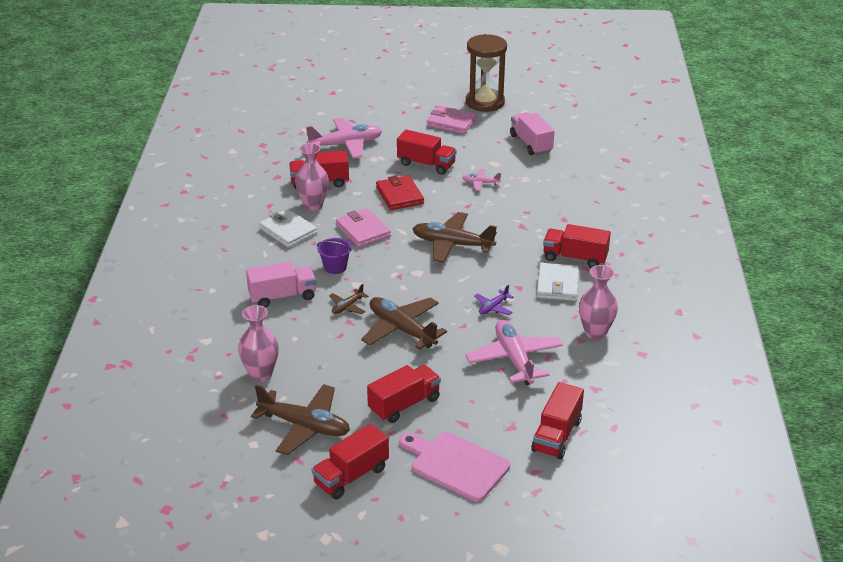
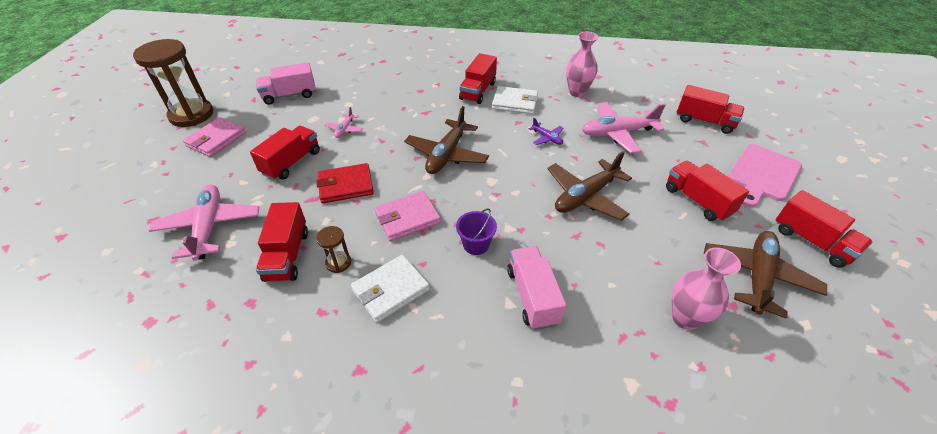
camera: 85 degrees left, 10 degrees up
(313, 205) = (338, 263): pink vase -> brown hourglass
(347, 306) = (550, 236): brown plane -> none

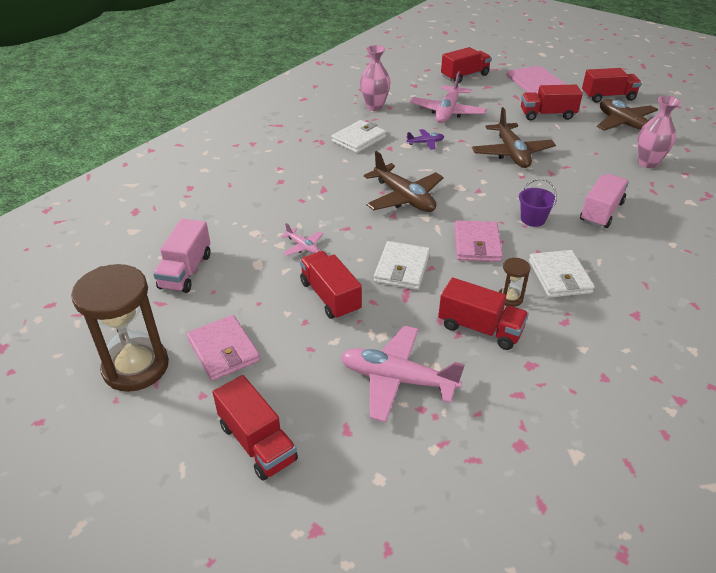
camera: 60 degrees left, 5 degrees down
(346, 186) = (402, 268): red wallet -> white wallet
(478, 91) = (318, 150): red truck -> red truck (257, 442)
(532, 296) = (601, 212): pink truck -> pink truck turned 105 degrees clockwise

